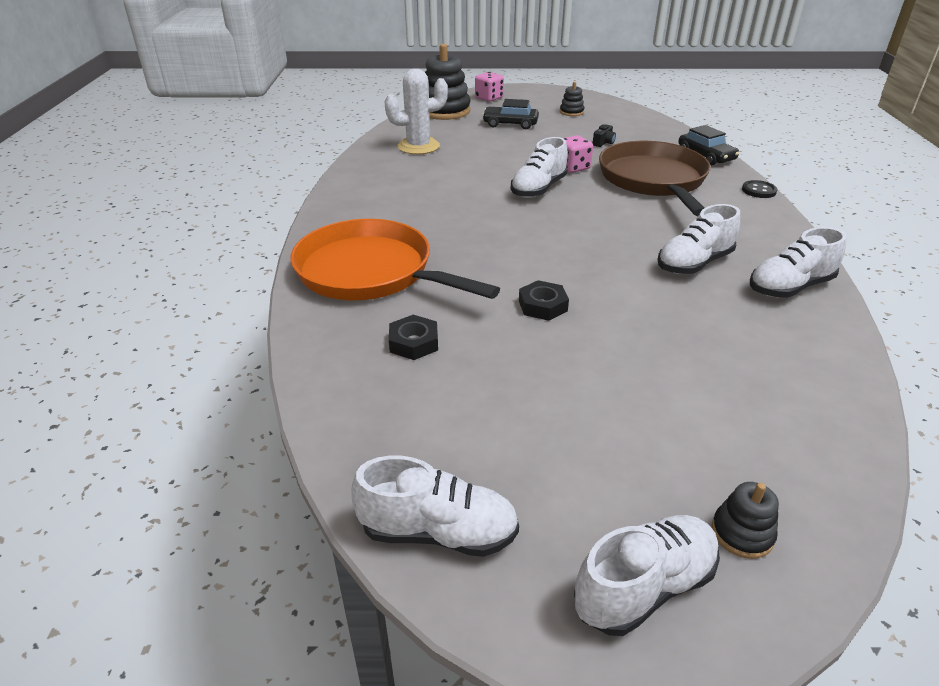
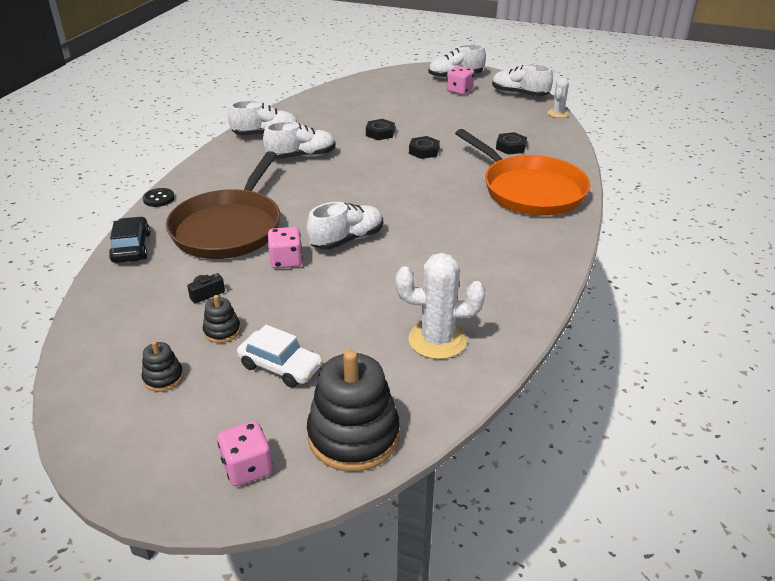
camera: 160 degrees left, 0 degrees up
(336, 466) = (557, 113): none -> white cactus
(510, 124) = (280, 366): black car -> white car
(590, 506) = (459, 91): none -> pink dice
(636, 327) = (380, 133): none -> black nut
(742, 533) = (411, 79): black stacking toy -> black stacking toy (222, 331)

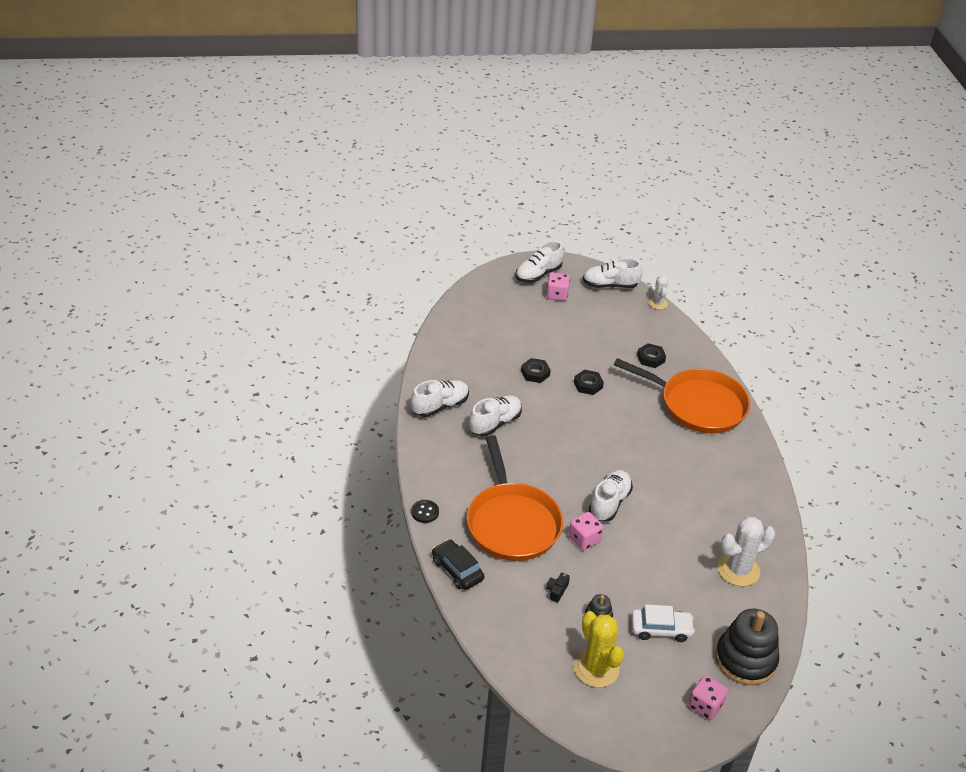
camera: 30 degrees left, 5 degrees up
(163, 378) = (596, 668): black stacking toy -> yellow cactus
(229, 228) = (512, 523): brown pan -> orange pan

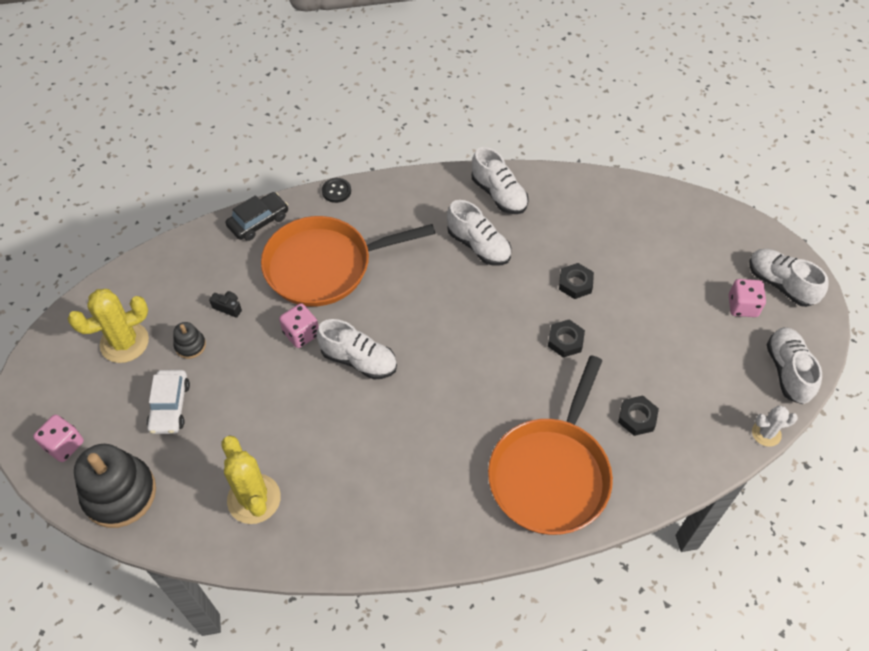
camera: 90 degrees right, 15 degrees up
(738, 570) = (254, 499): white cactus -> yellow cactus

